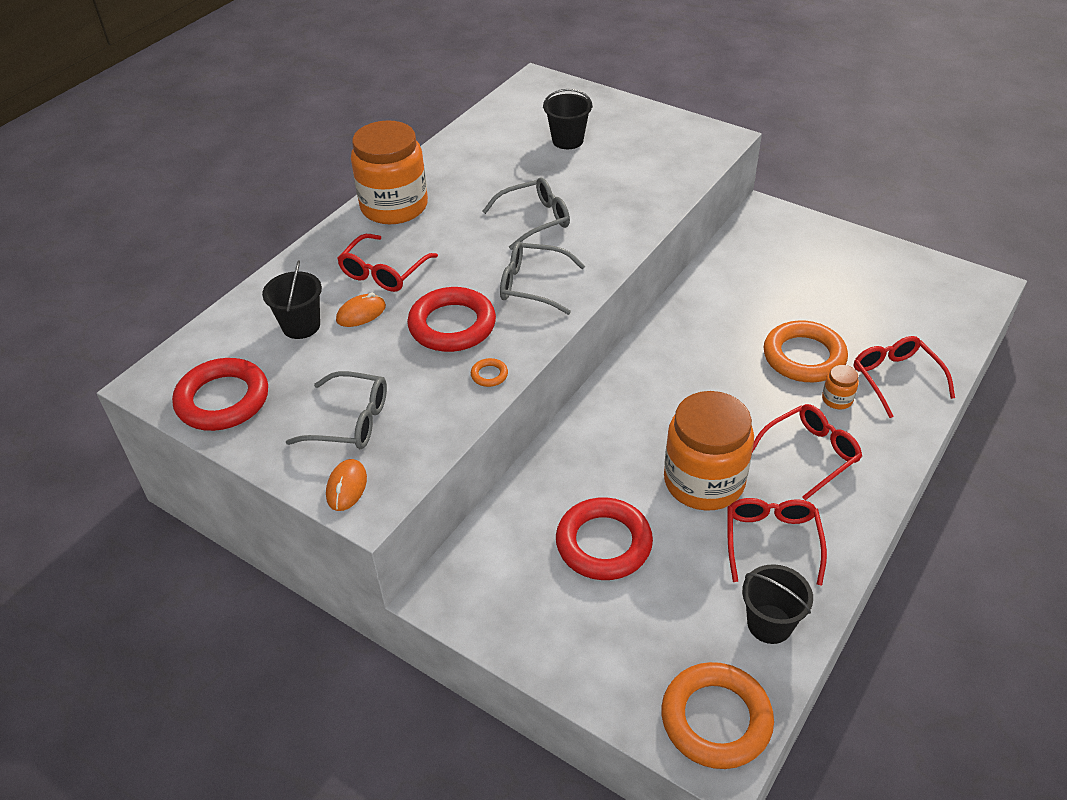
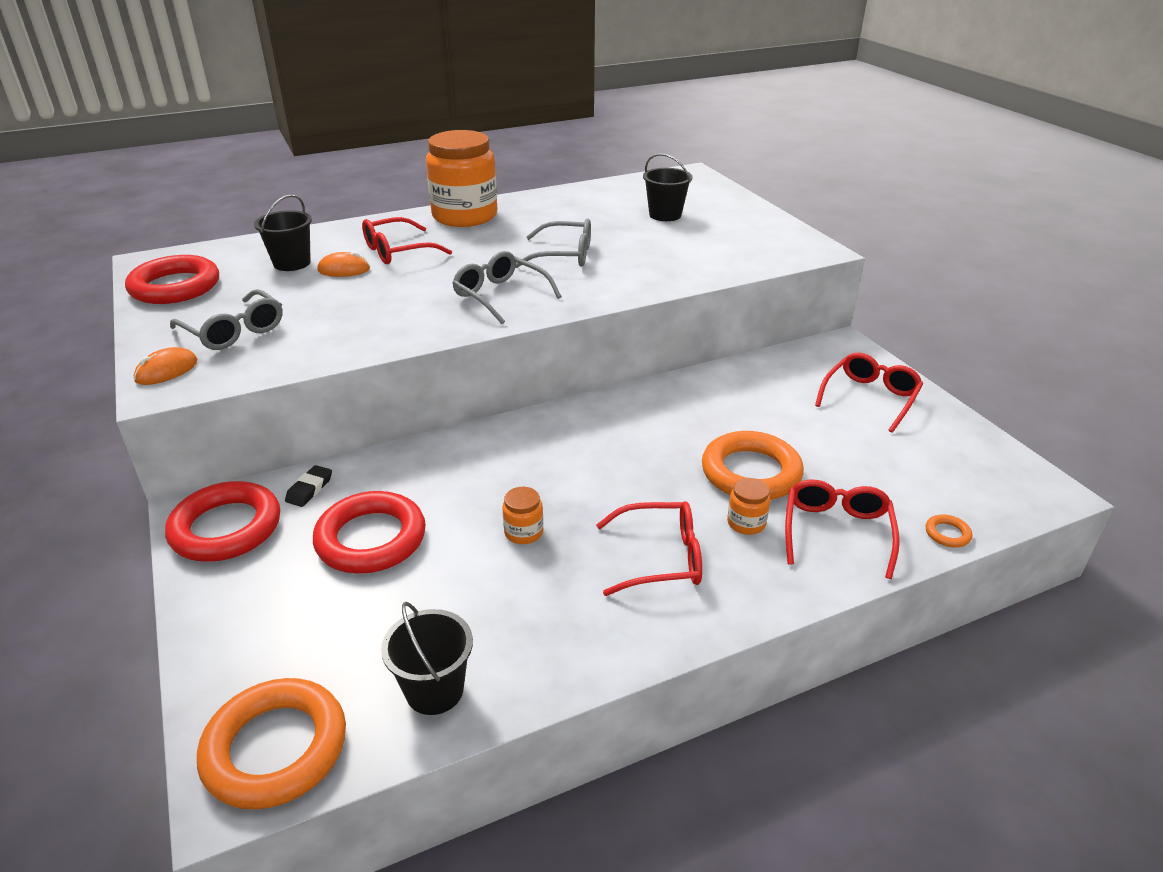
camera: 30 degrees right, 10 degrees down
(452, 325) = (398, 299): red ring -> red ring (226, 528)
(489, 375) = (378, 341): orange ring -> orange ring (947, 534)
(508, 529) = (309, 489): none -> black eraser
(704, 481) = (523, 532): orange jar -> orange jar, size x0.41
(772, 541) = (528, 616): red glasses -> red glasses (870, 398)

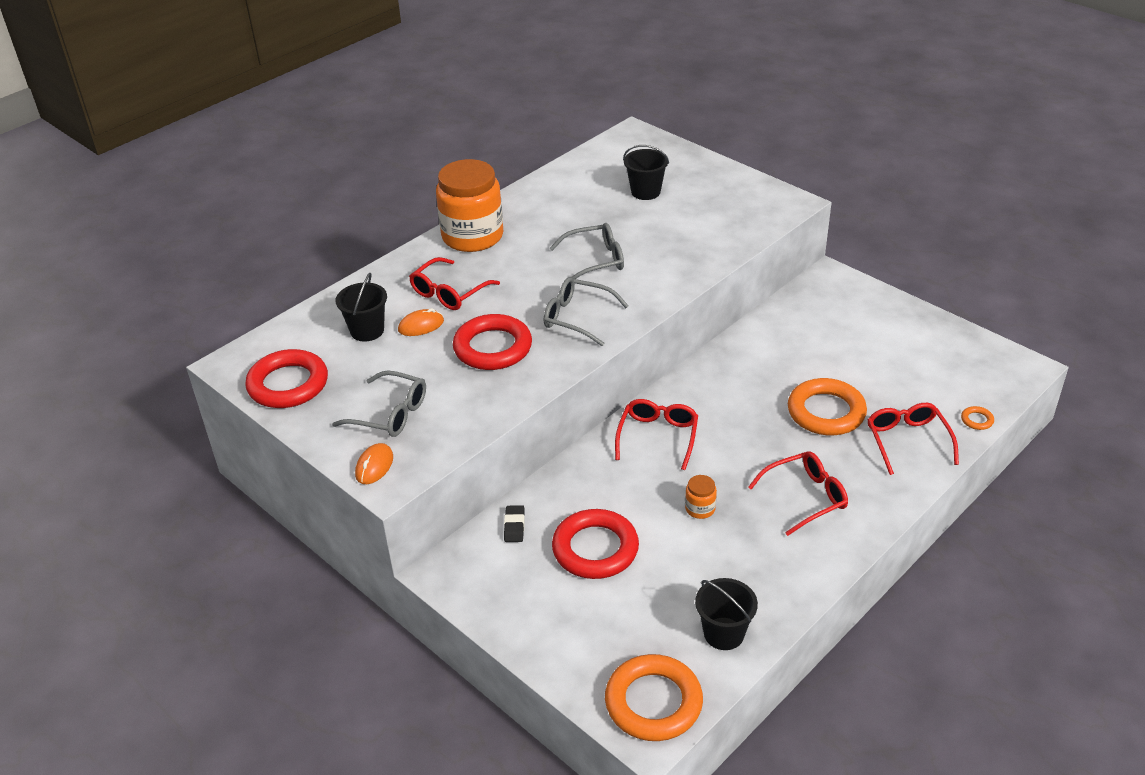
camera: 20 degrees left, 5 degrees up
(226, 528) = (479, 576): red ring -> red ring (493, 348)
(746, 523) = (845, 453): orange jar -> none
(870, 398) = (874, 322): red glasses -> red glasses (658, 437)

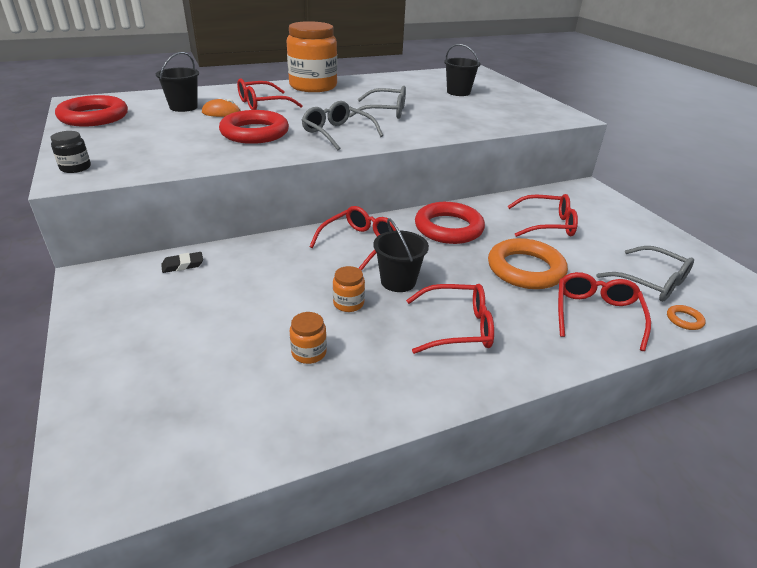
camera: 20 degrees right, 5 degrees down
(374, 466) = (75, 167): orange mouse -> black jar
(390, 414) = (133, 145): grey glasses -> grey glasses (651, 282)
(514, 526) = (183, 265): black eraser -> black eraser turned 45 degrees clockwise
(595, 549) = (227, 302): red ring -> red ring (448, 228)
(653, 702) = (128, 465): orange ring -> none
(705, 567) = (309, 352): none -> orange jar
(724, 633) = (269, 422): black bucket -> black bucket (398, 281)
(816, 346) = (547, 224): none -> red glasses

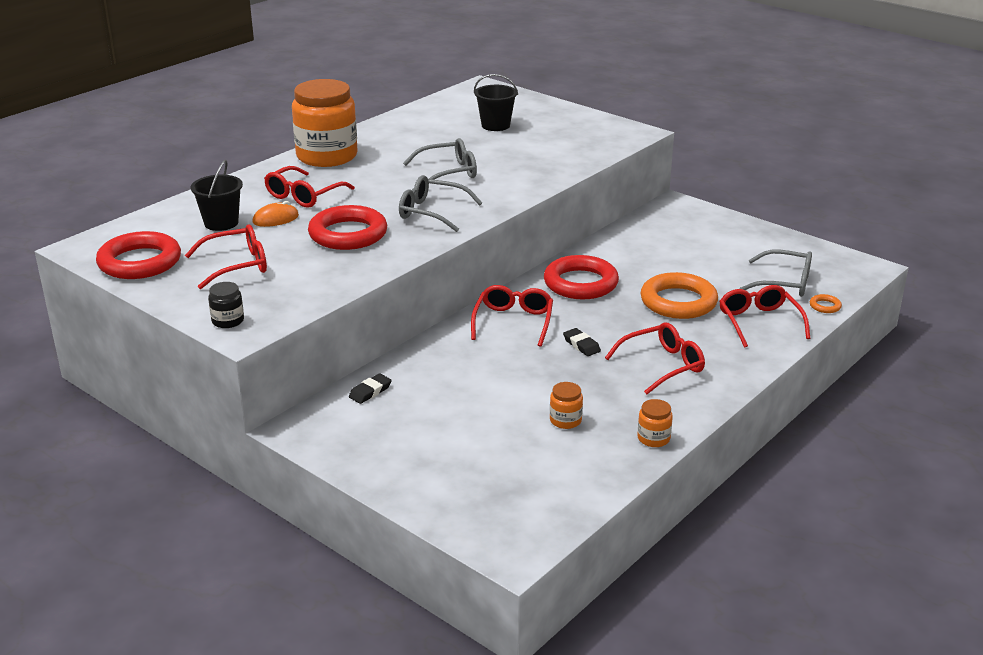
camera: 25 degrees left, 5 degrees down
(348, 303) = (558, 375): orange jar -> orange jar (653, 438)
(398, 281) = (581, 345): black bucket -> black eraser
(547, 224) = (666, 254): red glasses -> red glasses (237, 265)

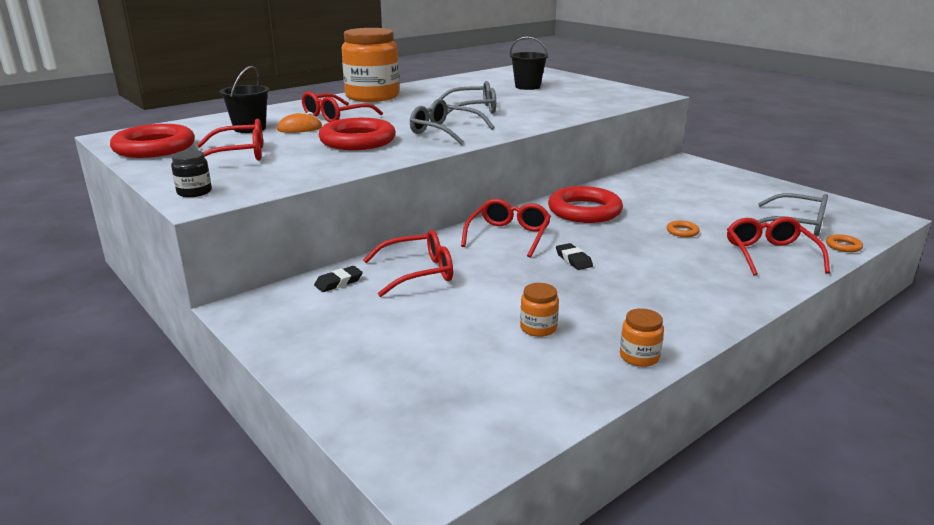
camera: 10 degrees right, 5 degrees down
(662, 365) = (659, 284): red glasses -> red glasses (418, 272)
(678, 302) = (682, 231): orange ring -> orange ring, size x0.40

